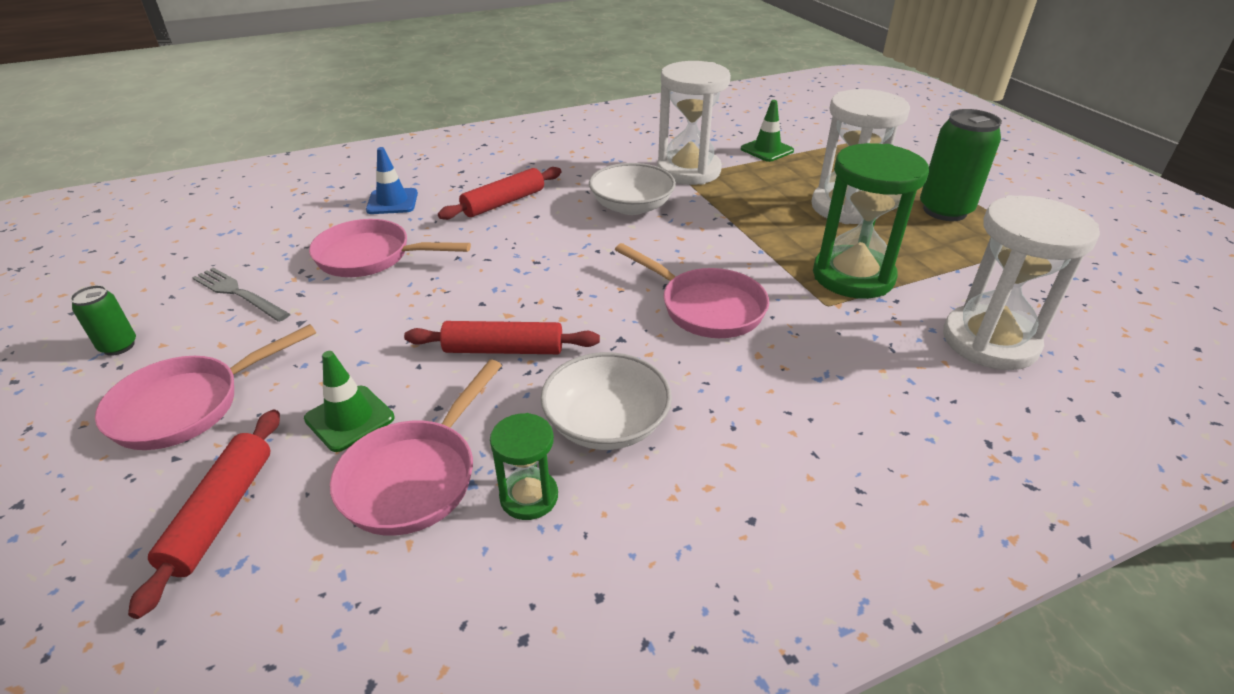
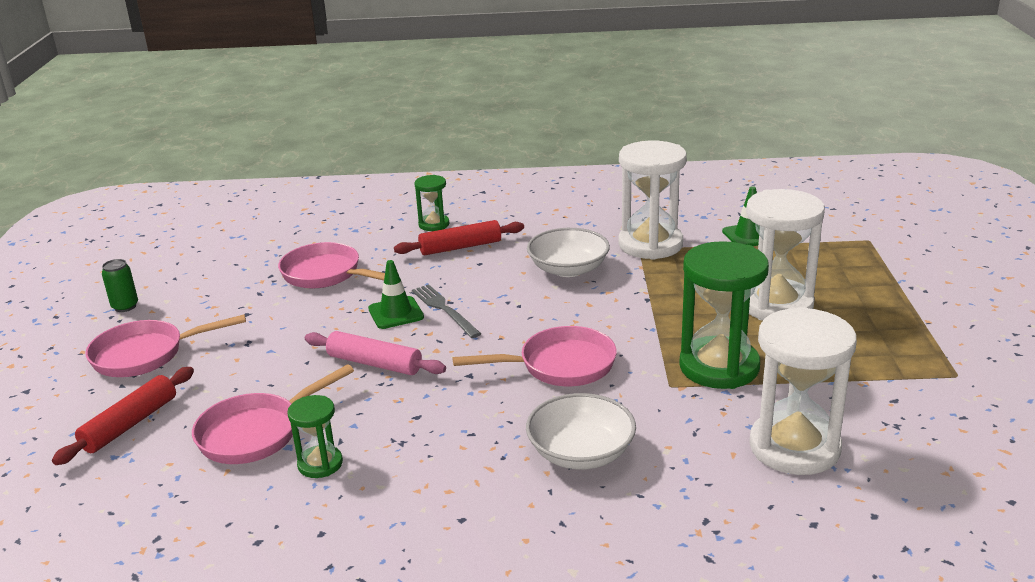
camera: 25 degrees right, 10 degrees down
(238, 293) = (218, 285): grey fork -> grey fork (444, 309)
(349, 418) = (239, 386): green traffic cone -> green traffic cone (396, 313)
(392, 202) = (371, 232): blue traffic cone -> none
(457, 184) = (434, 224): none -> green hourglass
(503, 349) = (374, 363): red rolling pin -> pink rolling pin
(606, 423) = (409, 431): white bowl -> white bowl (581, 453)
(706, 307) = (560, 365): pink pan -> pink pan turned 75 degrees counterclockwise
(944, 211) = (880, 325): green can -> none

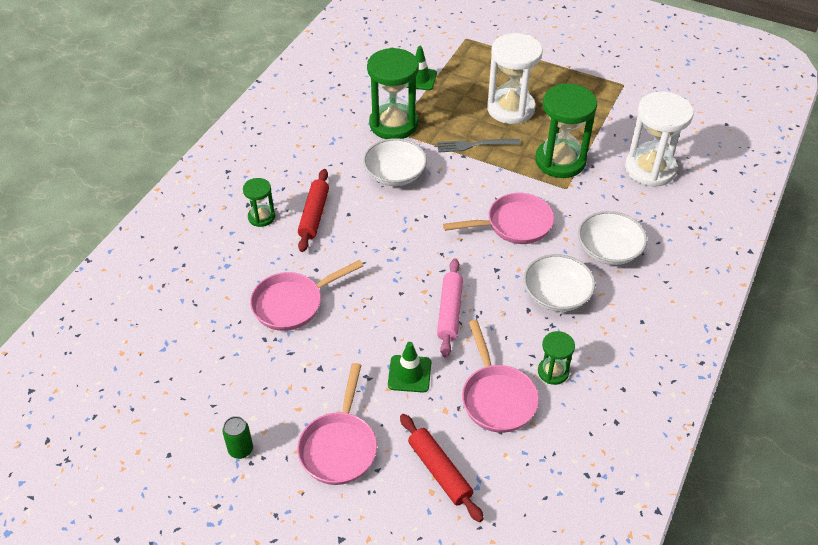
camera: 65 degrees left, 20 degrees up
(374, 363) = (449, 312): pink rolling pin -> pink rolling pin turned 45 degrees counterclockwise
(396, 313) = (387, 281): green traffic cone -> green traffic cone (409, 374)
(444, 309) = (402, 254): grey fork -> grey fork (475, 145)
(459, 431) = (556, 295): none -> white bowl
(560, 365) = (514, 224): pink pan -> pink pan turned 60 degrees clockwise
(650, 244) = (393, 124): white hourglass -> green hourglass

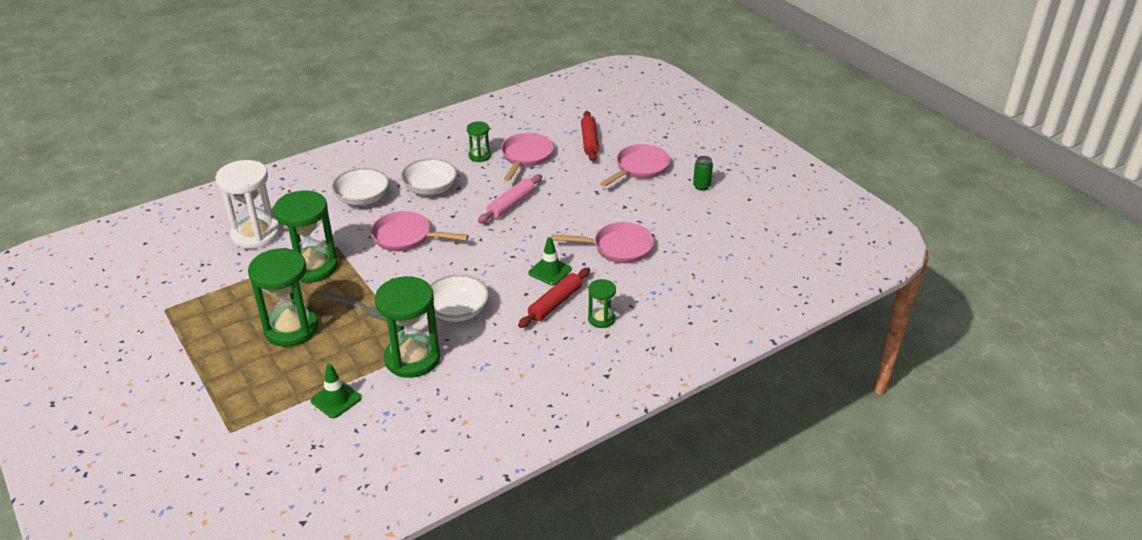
camera: 150 degrees left, 10 degrees down
(409, 374) = (568, 184): green traffic cone -> green traffic cone (550, 271)
(510, 108) = (291, 329): white hourglass -> green hourglass

